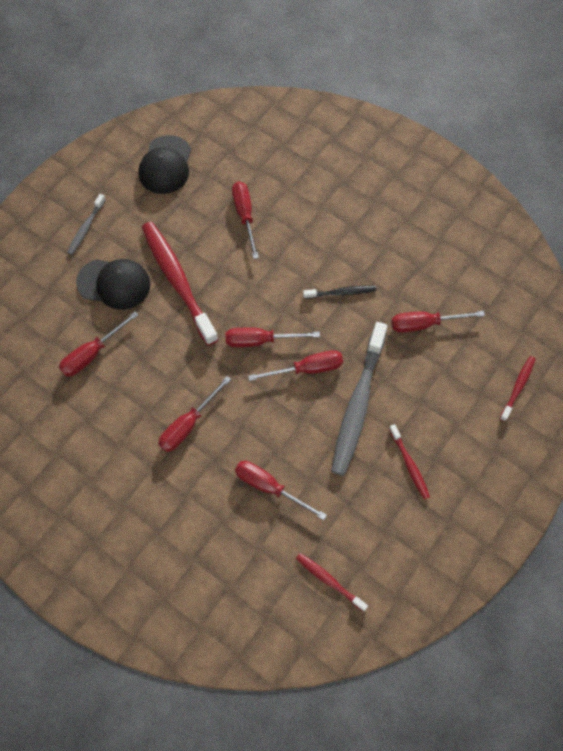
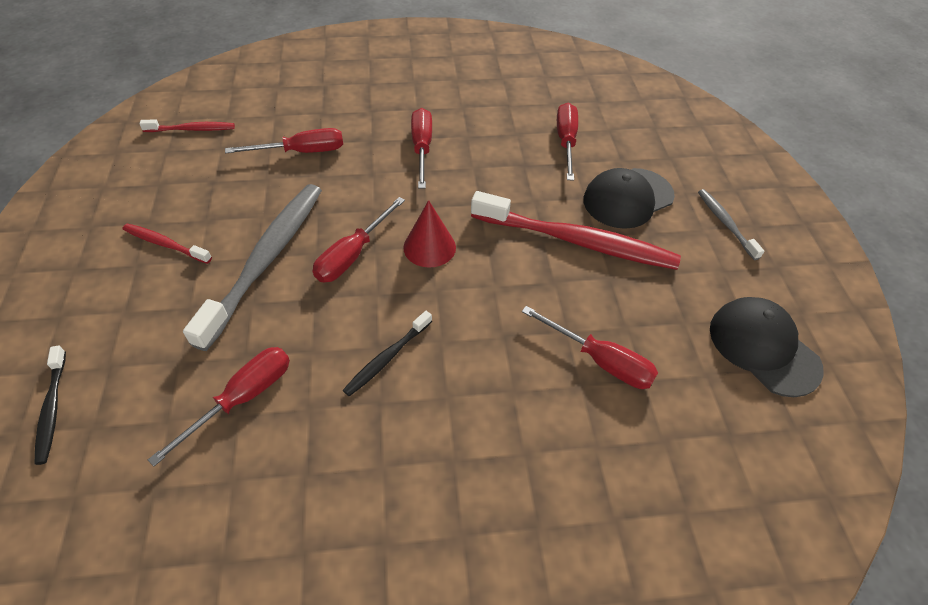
camera: 135 degrees right, 15 degrees down
(260, 340) = (429, 247): red screwdriver -> red cone
(358, 404) = (266, 260): grey toothbrush -> grey toothbrush turned 45 degrees clockwise
(517, 387) = (52, 409): red toothbrush -> black toothbrush

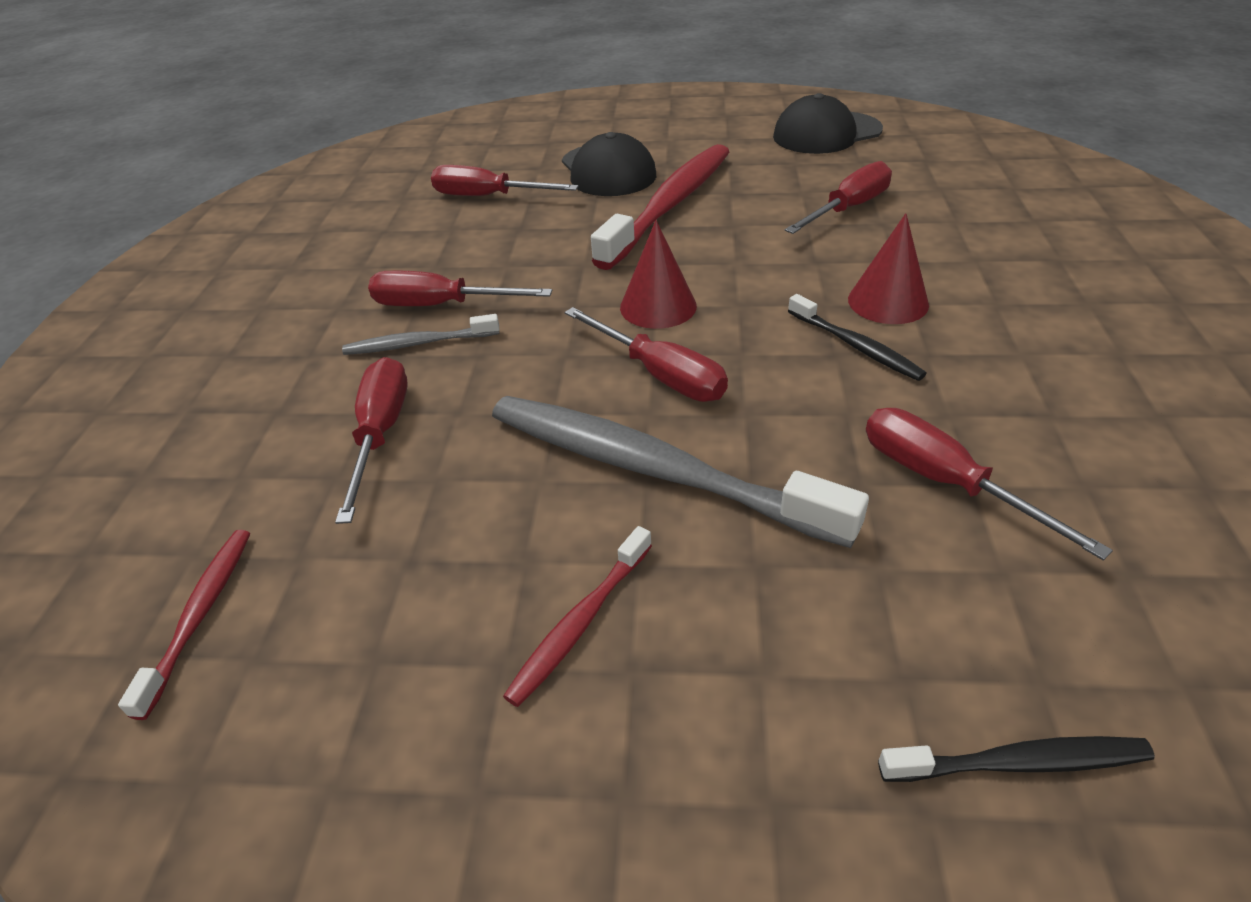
camera: 75 degrees left, 10 degrees down
(448, 381) = (888, 302): none -> red cone
(725, 223) = (662, 128): grey toothbrush -> grey toothbrush (419, 343)

